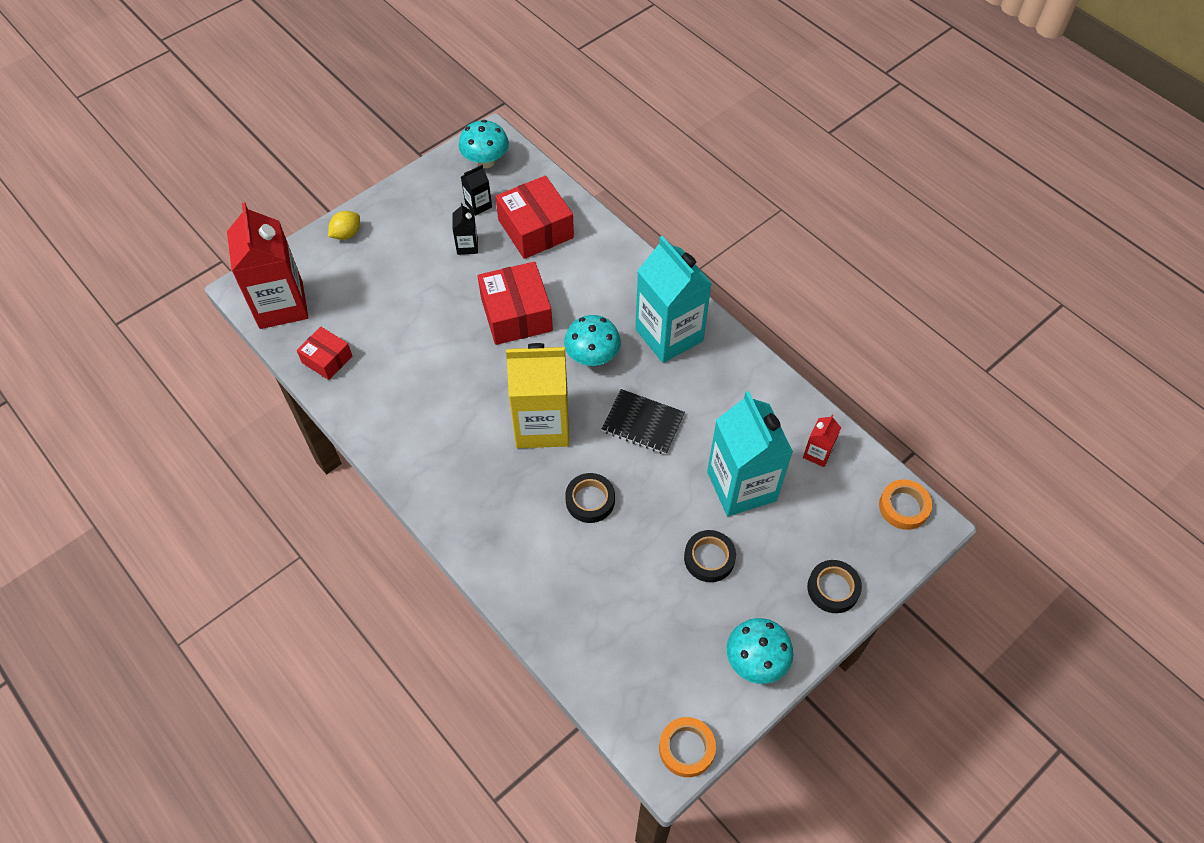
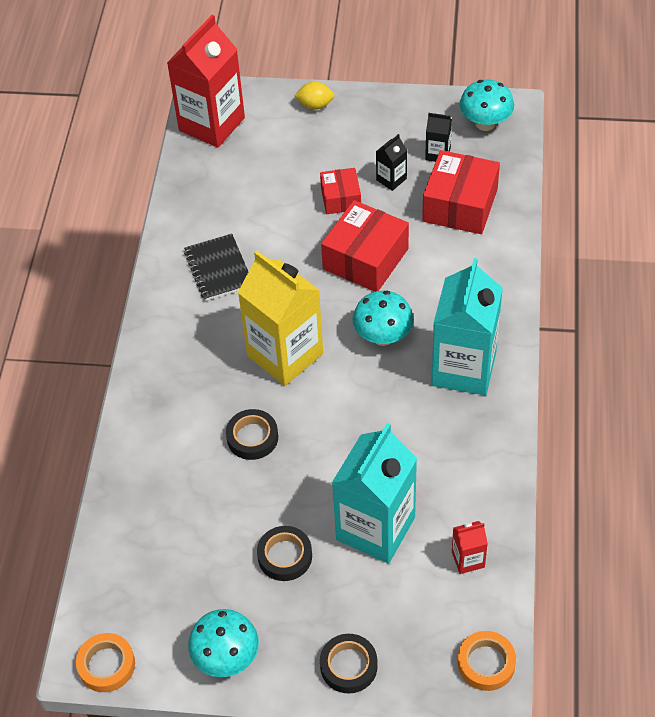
camera: 50 degrees right, 5 degrees down
(327, 359) = (197, 187): red box -> red box (341, 198)
(643, 423) = (359, 417): black notebook -> black notebook (218, 269)

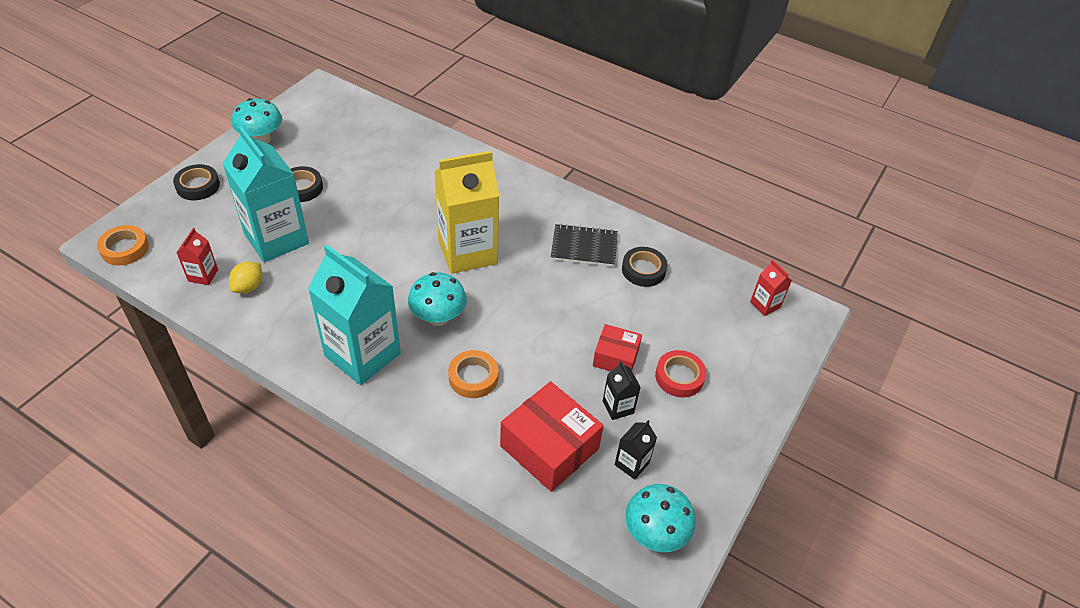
camera: 110 degrees right, 5 degrees down
(106, 665) = (308, 95): orange tape -> orange tape (473, 377)
(212, 124) = (765, 304): red carton -> red carton, size x0.44
(252, 437) = (408, 207): black tape -> black tape (643, 270)
(315, 105) = (756, 391): yellow lemon -> yellow lemon (249, 287)
(333, 153) = (679, 377): none -> red tape
(365, 259) = (530, 343): red box -> none

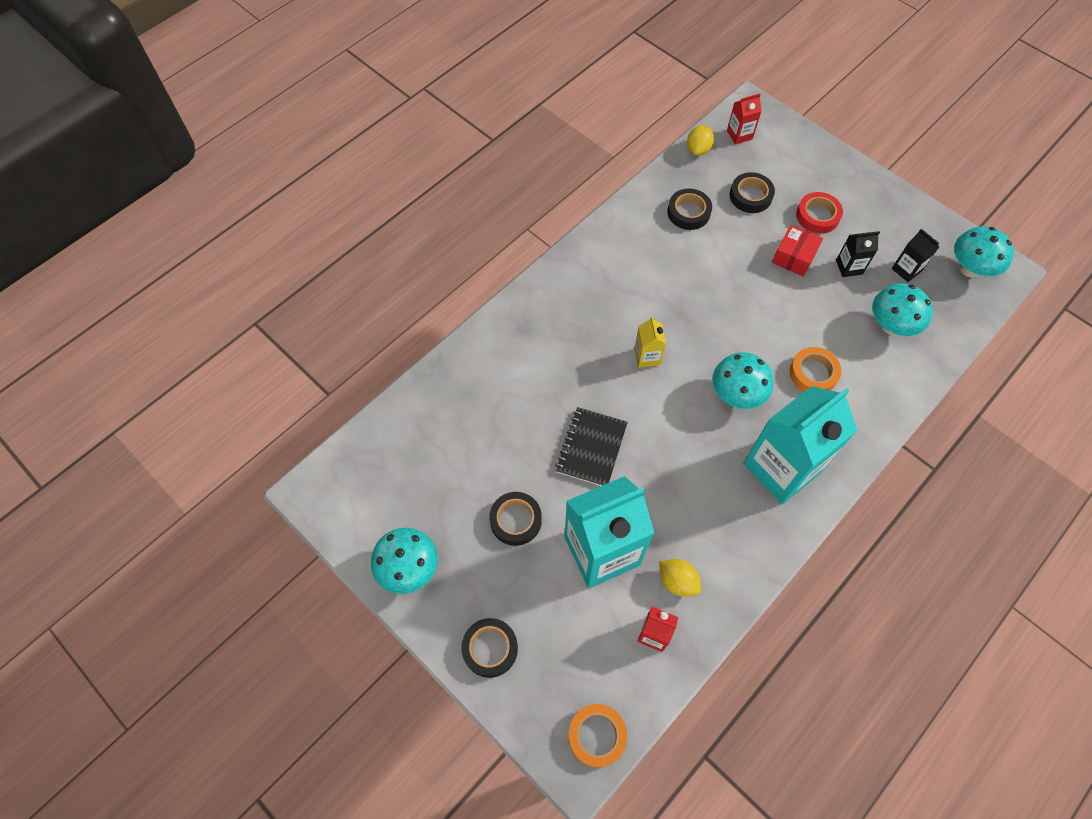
camera: 75 degrees left, 15 degrees up
(467, 252) = (647, 356): yellow carton -> yellow carton, size x0.44
(549, 447) = (891, 325): red box -> turquoise mushroom
(584, 247) = (652, 253): black notebook -> black notebook (591, 448)
(684, 318) = (750, 196): none -> black tape
(728, 272) = (698, 149): none -> yellow lemon

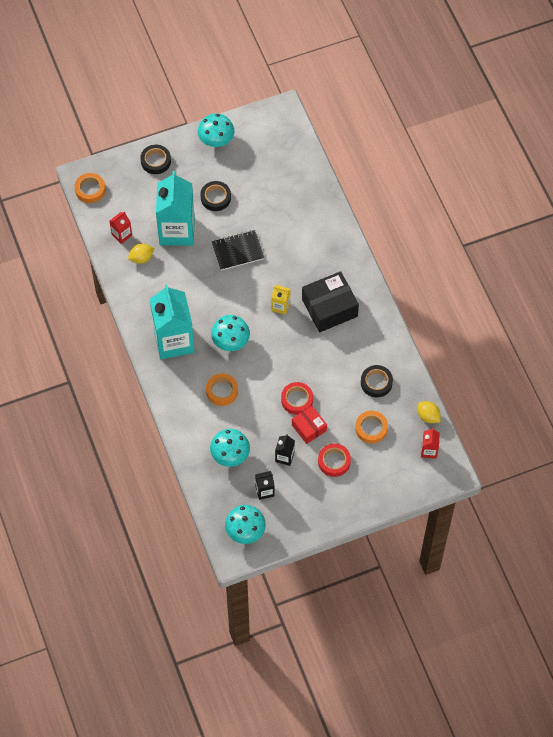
camera: 115 degrees right, 0 degrees up
(591, 448) = (237, 251): black notebook -> black notebook turned 60 degrees counterclockwise
(616, 299) = (329, 308): none -> black box
(750, 196) = (371, 428): black tape -> orange tape
(766, 284) = (297, 400): none -> red tape

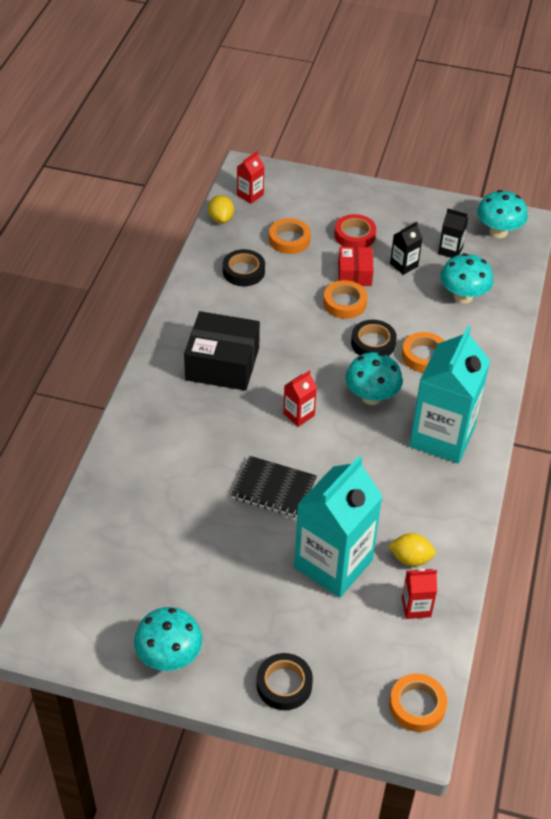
camera: 145 degrees left, 15 degrees down
(215, 198) = (243, 574): black tape -> black tape (373, 343)
(261, 303) = (298, 414): none -> red carton
(280, 306) = (278, 398): yellow carton -> none
(297, 400) = (344, 303): red tape -> orange tape

